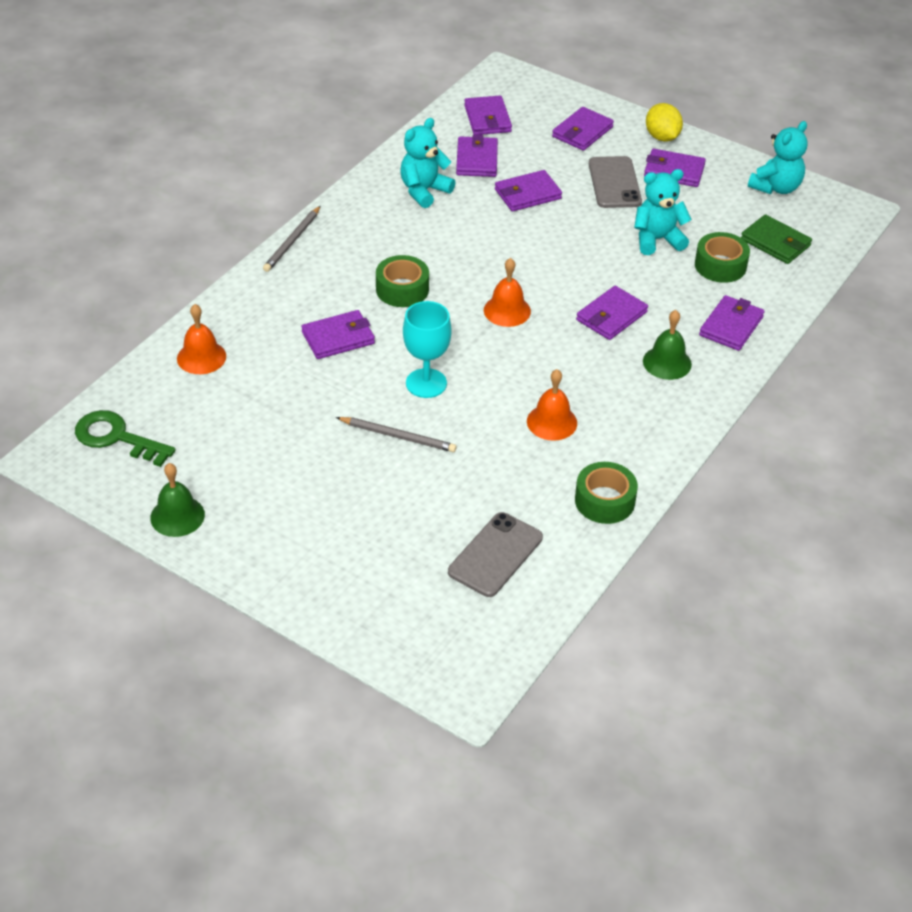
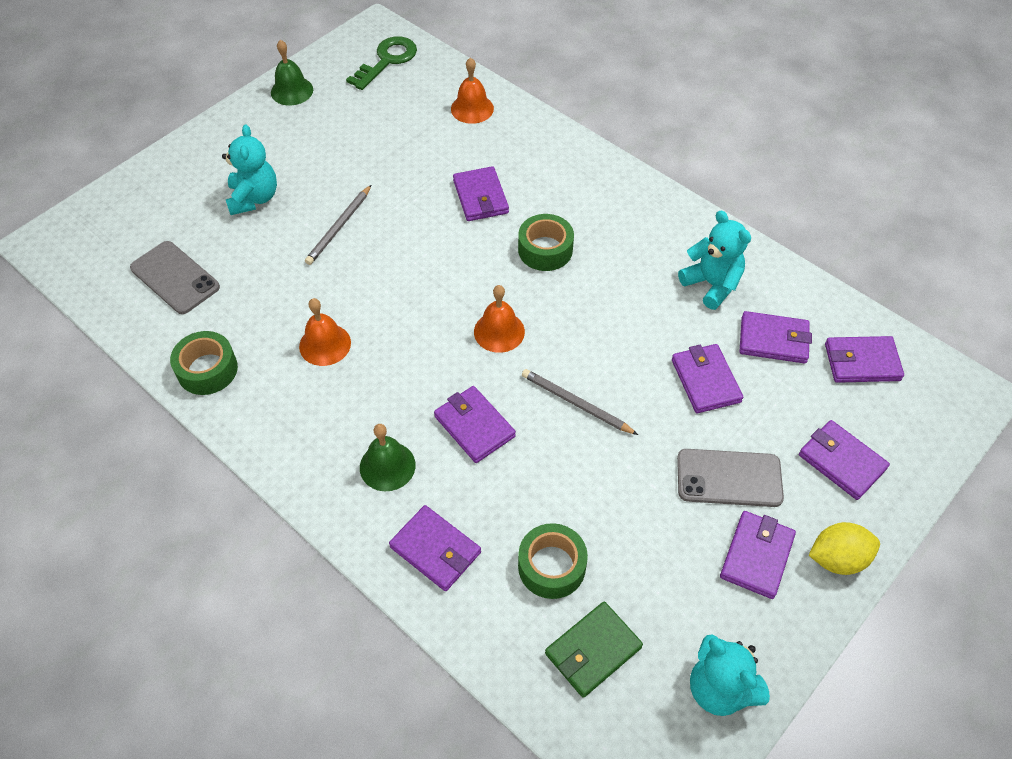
camera: 100 degrees right, 10 degrees up
(292, 241) = (629, 174): grey pencil -> grey pencil (576, 403)
(426, 383) = (404, 254): turquoise goblet -> none
(657, 240) = (609, 503): turquoise teddy bear -> turquoise teddy bear (254, 198)

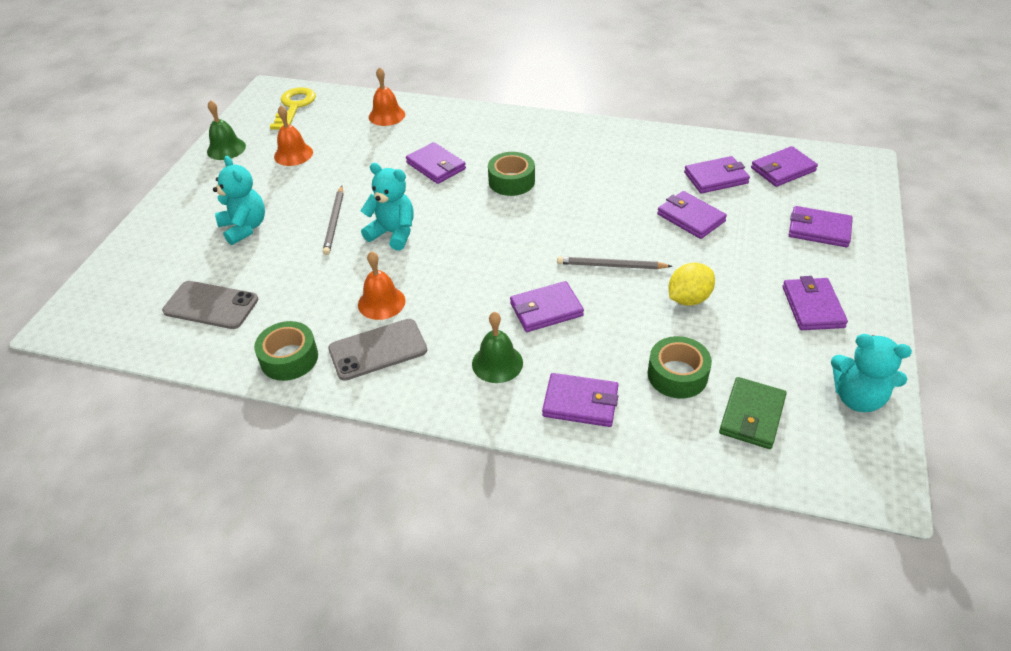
camera: 25 degrees left, 10 degrees down
(387, 61) = (294, 107): green key -> yellow key
(474, 426) = (546, 309): purple wallet -> purple wallet turned 45 degrees counterclockwise
(499, 331) = (517, 243): orange bell -> orange bell (293, 154)
(711, 284) = (648, 161): turquoise teddy bear -> turquoise teddy bear (393, 233)
(729, 478) = (755, 268): grey phone -> grey phone (378, 350)
(837, 558) = (864, 286): yellow lemon -> yellow lemon (688, 299)

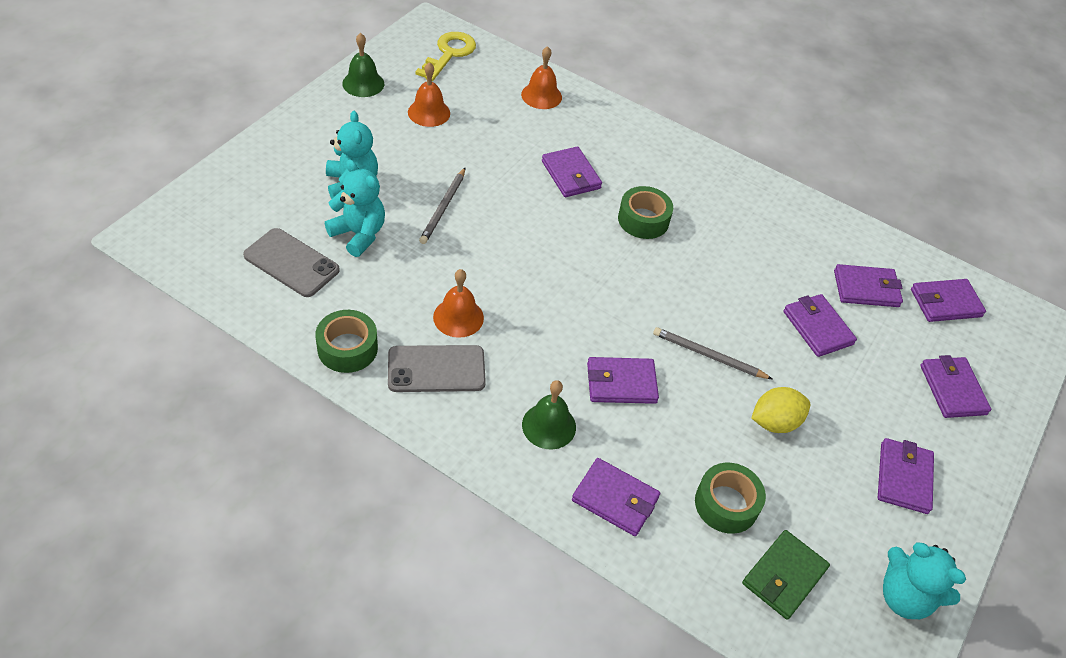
camera: 10 degrees right, 5 degrees up
(393, 233) = (498, 241): turquoise teddy bear -> turquoise teddy bear (359, 234)
(819, 230) = (952, 390): purple wallet -> purple wallet turned 45 degrees clockwise

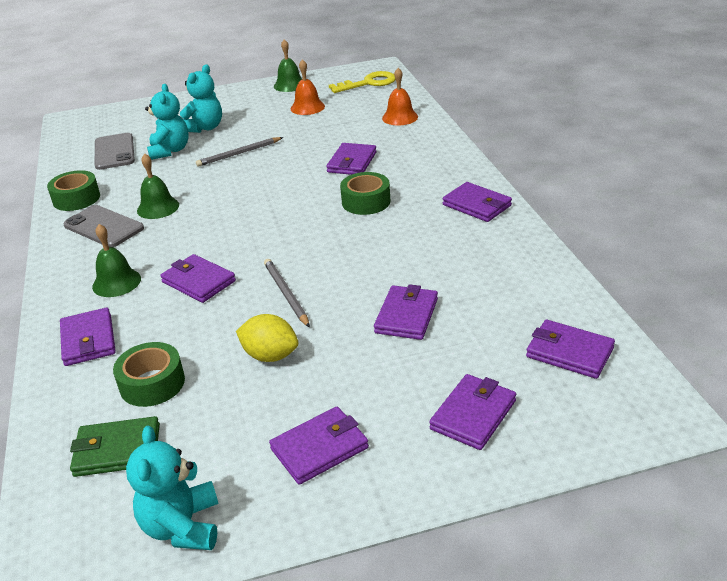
camera: 50 degrees right, 15 degrees down
(458, 317) = (158, 207): orange bell -> green bell
(866, 289) = (497, 310): purple wallet -> purple wallet (476, 205)

